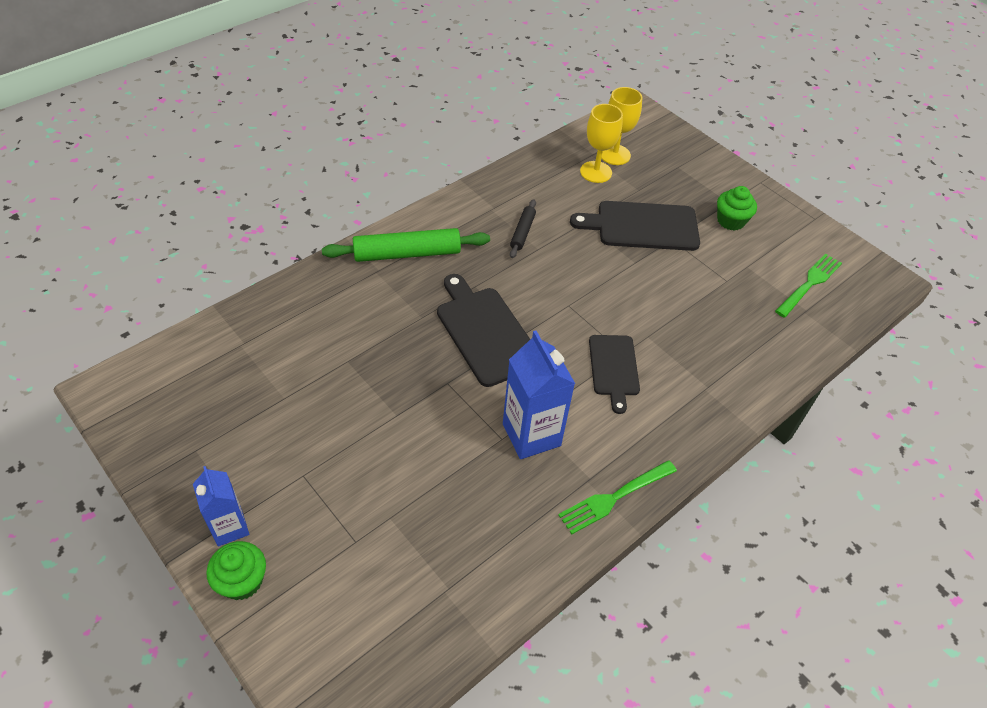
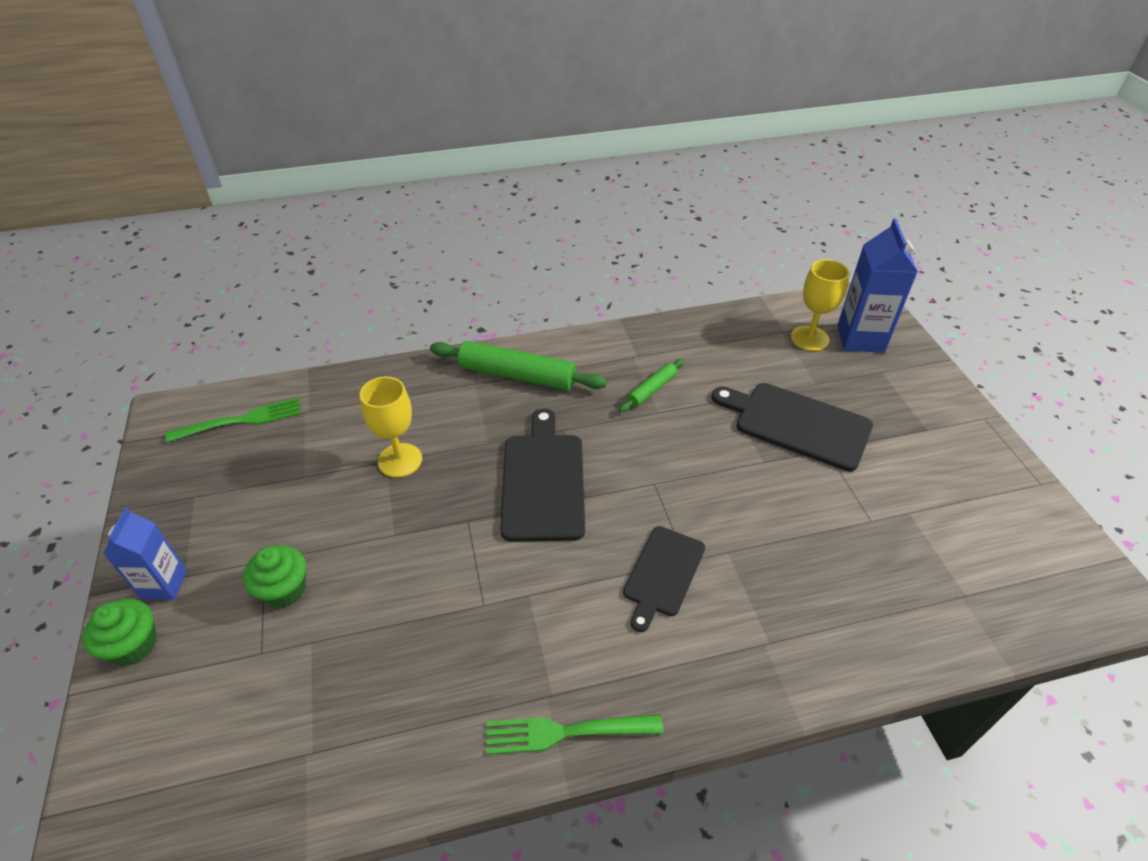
camera: 30 degrees right, 5 degrees down
(522, 232) = (652, 390): black rolling pin -> green rolling pin
(531, 435) = (518, 613): blue carton -> blue carton (860, 338)
(596, 172) = (775, 350): yellow goblet -> yellow goblet (400, 460)
(731, 221) = (917, 451): green cupcake -> green cupcake (284, 589)
(809, 284) = (988, 562): green fork -> green fork (241, 420)

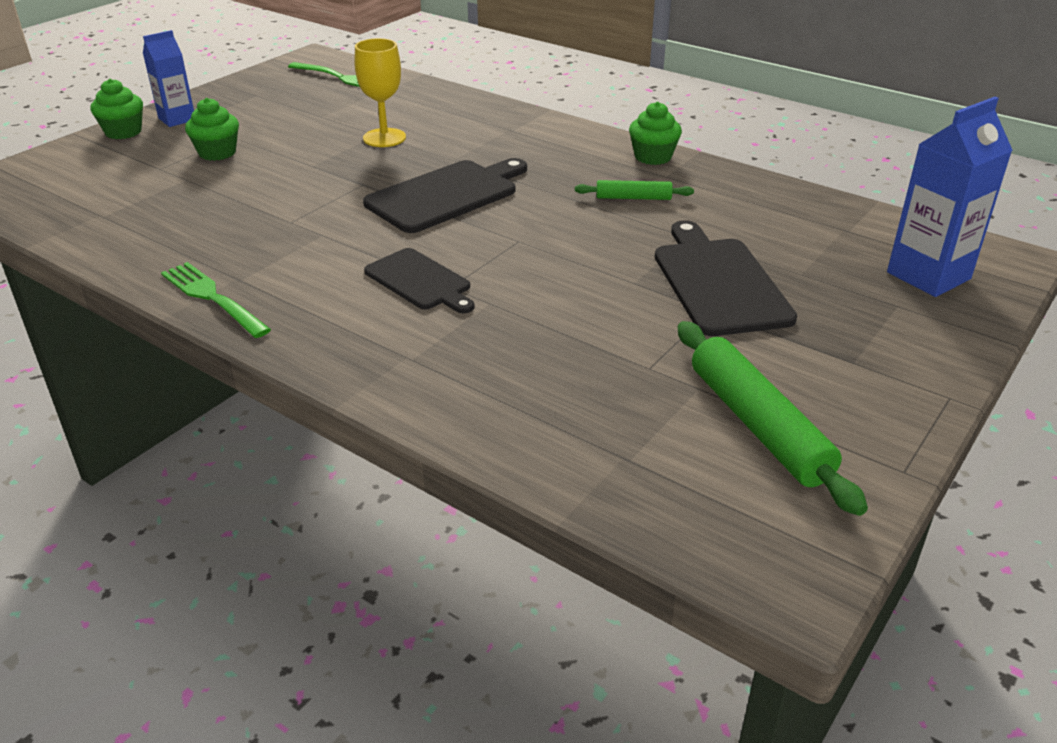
camera: 50 degrees right, 10 degrees down
(517, 375) = (547, 140): green rolling pin -> green rolling pin (758, 425)
(604, 344) = (653, 157): none -> green cupcake
(663, 574) = (420, 281): black cutting board -> black cutting board turned 120 degrees counterclockwise
(809, 338) = (866, 247): yellow goblet -> none

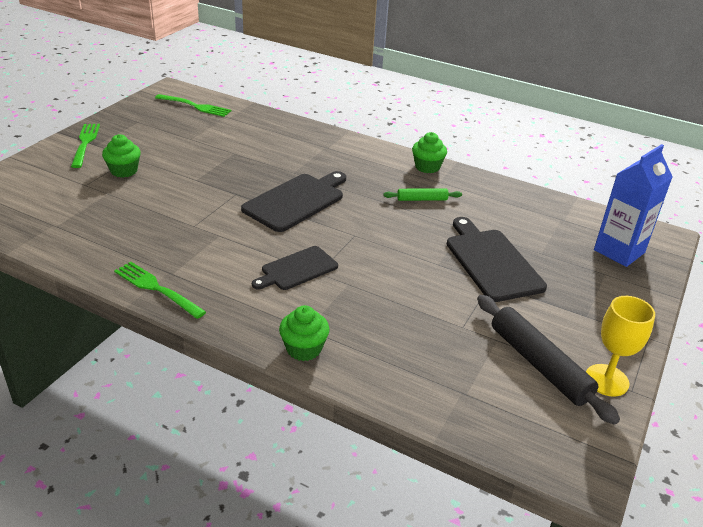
camera: 10 degrees left, 0 degrees up
(123, 132) = (48, 155): green cupcake -> green cupcake (304, 349)
(177, 119) = (85, 143): blue carton -> green fork
(384, 138) = (240, 156): yellow goblet -> yellow goblet (606, 380)
(420, 281) = (297, 269): black cutting board -> black cutting board turned 105 degrees clockwise
(758, 425) = (539, 364): green rolling pin -> black rolling pin

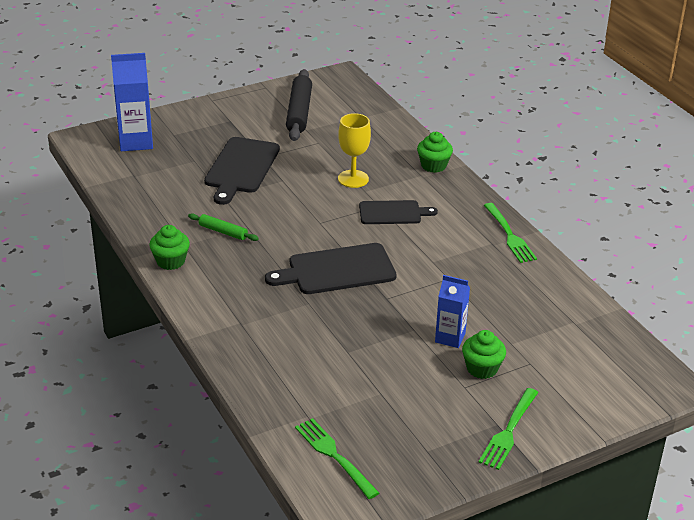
camera: 145 degrees left, 0 degrees up
(162, 182) = (450, 338): none -> blue carton
(606, 380) = (272, 94): yellow goblet -> yellow goblet (353, 179)

